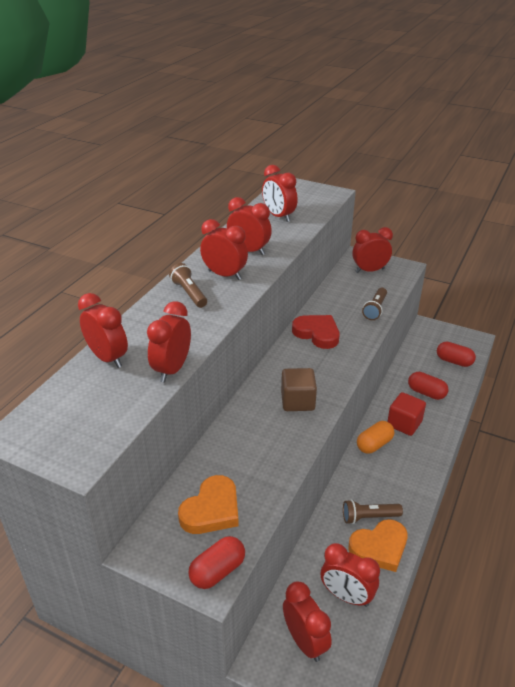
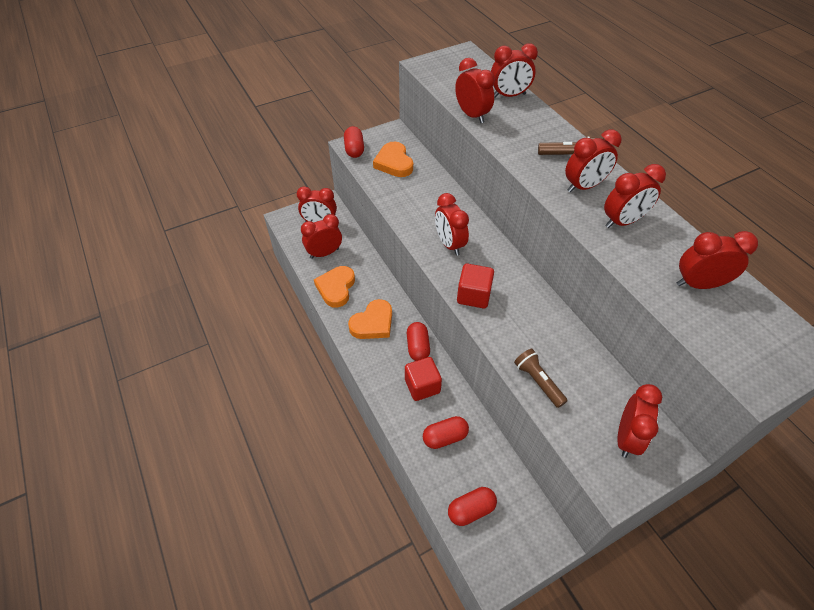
camera: 125 degrees right, 15 degrees up
(297, 401) = (449, 244): brown cube -> red clock
(317, 333) = (528, 306): red heart -> none
(339, 363) = (473, 295): none -> red cube
(369, 517) = (361, 298): brown flashlight -> none
(374, 444) = (418, 347): orange capsule -> red capsule
(385, 489) = (373, 323): none -> orange heart

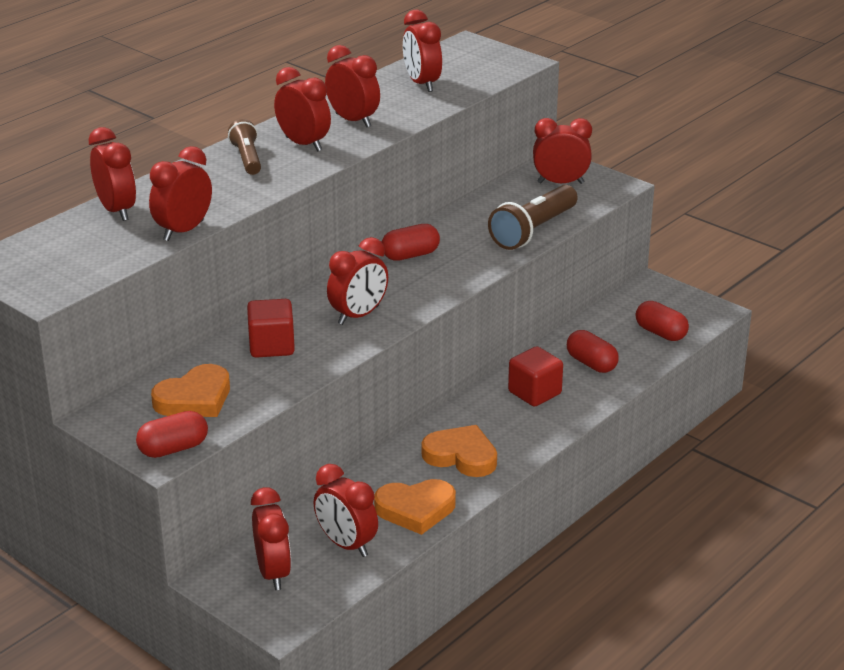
camera: 110 degrees left, 20 degrees down
(418, 347) = (477, 408): red capsule -> red capsule (410, 255)
(473, 295) = (439, 284): red cube -> red cube (271, 346)
(538, 382) = (533, 231): brown flashlight -> brown flashlight, size x1.64

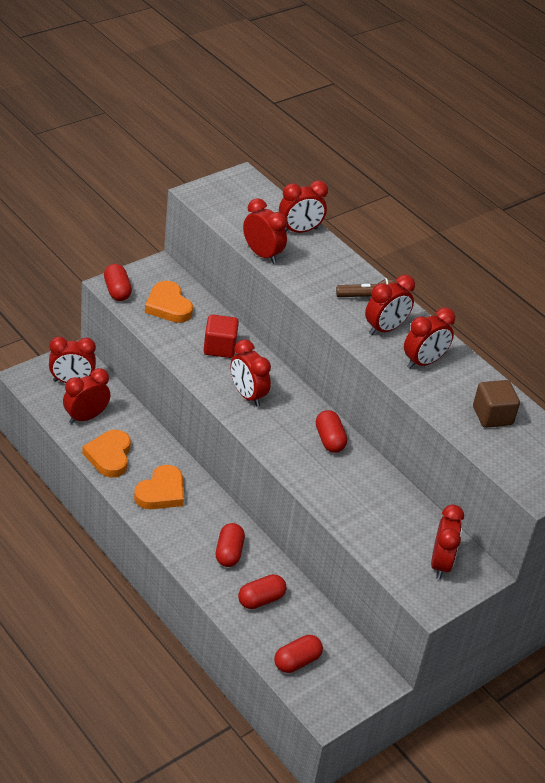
camera: 95 degrees right, 10 degrees up
(422, 84) = (492, 416): red clock -> brown cube
(533, 231) = (354, 522): brown flashlight -> none
(534, 393) = (229, 553): red cube -> red capsule

